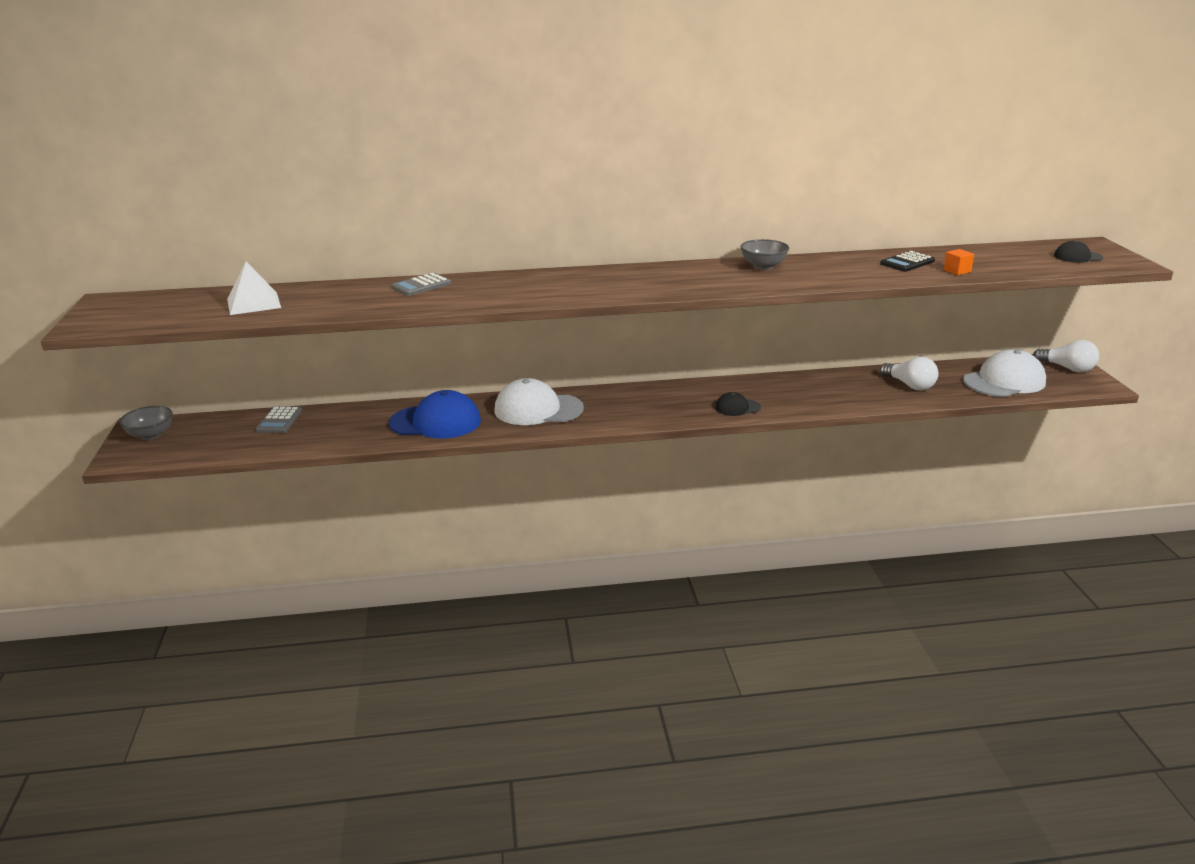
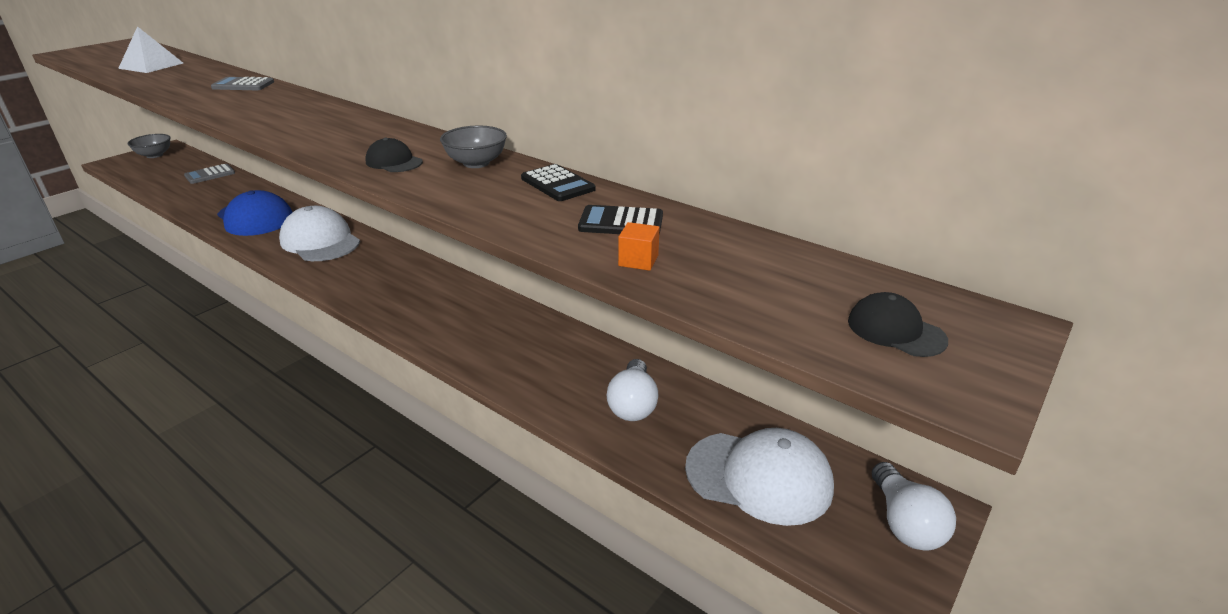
camera: 45 degrees right, 5 degrees up
(737, 407) = (429, 323): black cap -> black cap (394, 162)
(831, 260) = (557, 184): none -> black calculator

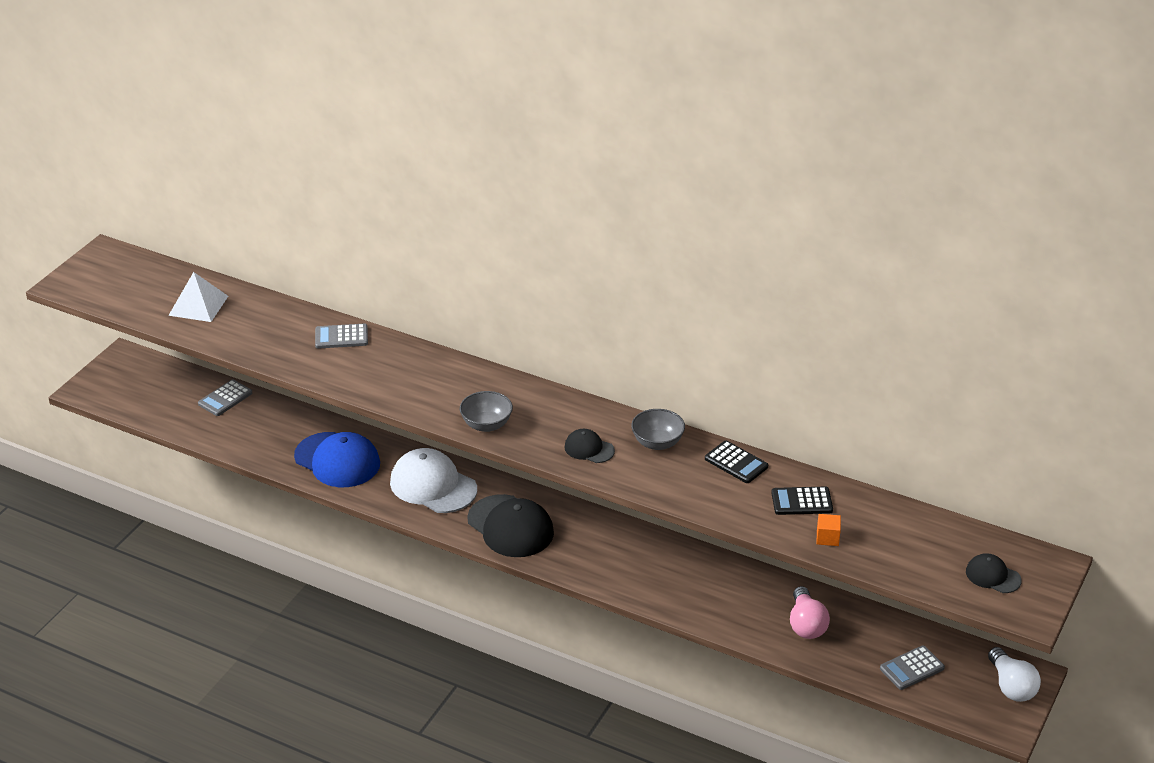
camera: 10 degrees left, 5 degrees up
(154, 155) = (124, 371): grey bowl -> grey bowl (486, 425)
(364, 277) = (510, 526): none -> black cap
(633, 404) = (806, 624): white light bulb -> pink light bulb
(759, 477) = (912, 668): white cap -> grey calculator

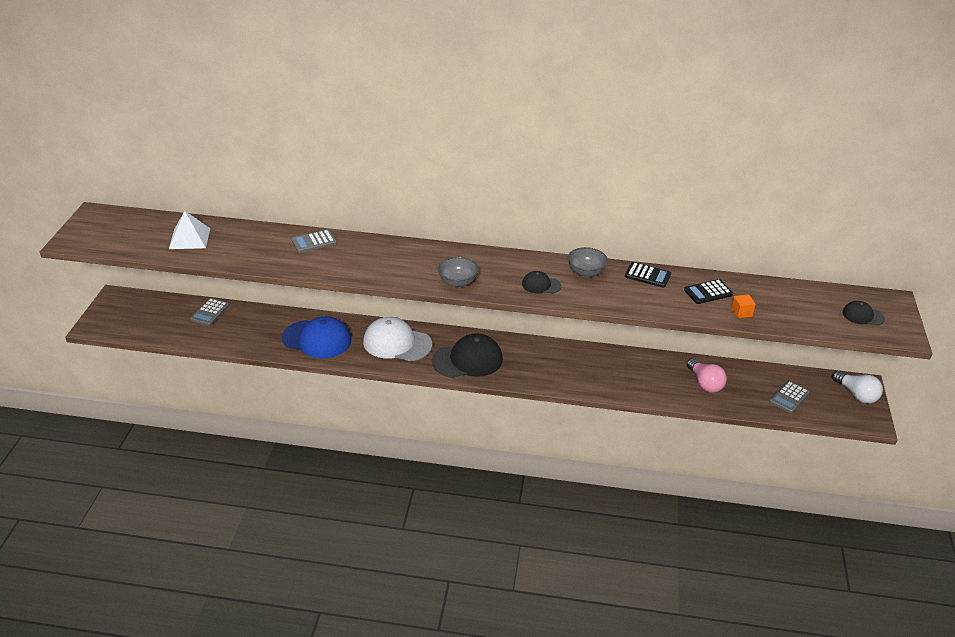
camera: 20 degrees left, 0 degrees up
(510, 526) = (467, 360): black cap -> black cap turned 45 degrees counterclockwise

